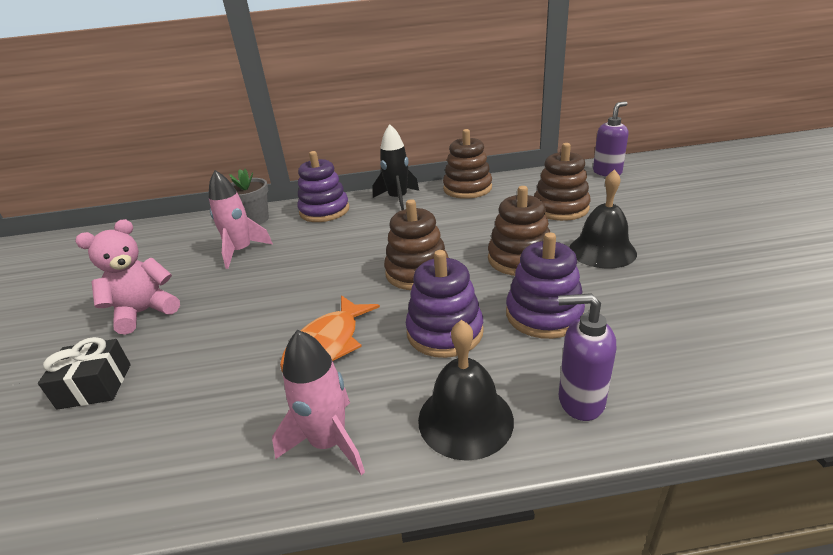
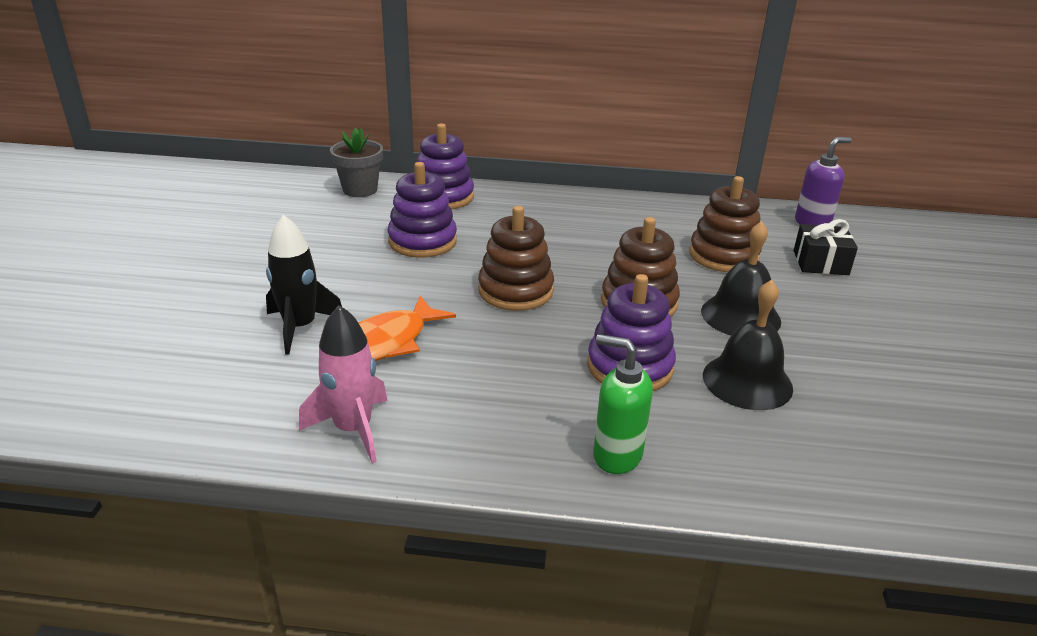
camera: 10 degrees right, 0 degrees up
(95, 386) = (151, 326): black gift -> black gift (820, 263)
(144, 312) = (214, 266): pink teddy bear -> none
(241, 251) = (333, 224): pink rocket -> none
(398, 199) = (535, 201): black rocket -> black rocket (300, 327)
(445, 332) = (514, 359): purple stacking toy -> purple stacking toy (422, 241)
(465, 419) = (492, 442): black bell -> black bell (747, 381)
(467, 188) = (625, 206): brown stacking toy -> none
(580, 401) = (616, 455): purple soap dispenser -> green soap dispenser

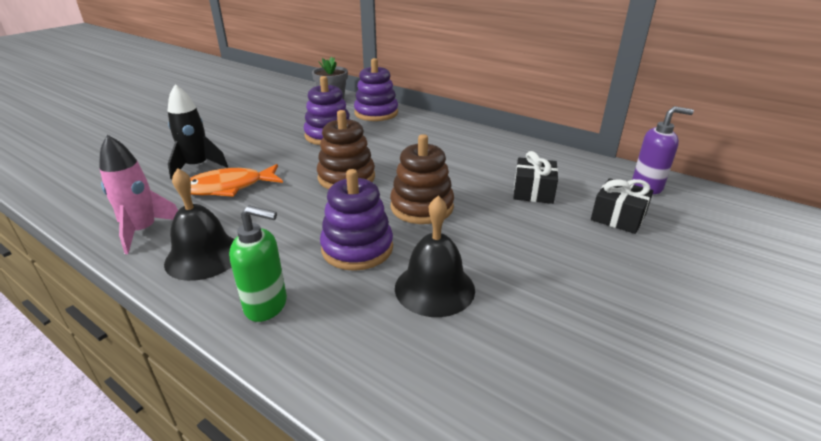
camera: 30 degrees right, 0 degrees up
(616, 455) = (266, 306): green soap dispenser -> green soap dispenser turned 135 degrees clockwise
(723, 256) = (533, 191): brown stacking toy -> black gift
(740, 316) = (492, 238): black bell -> black bell (204, 256)

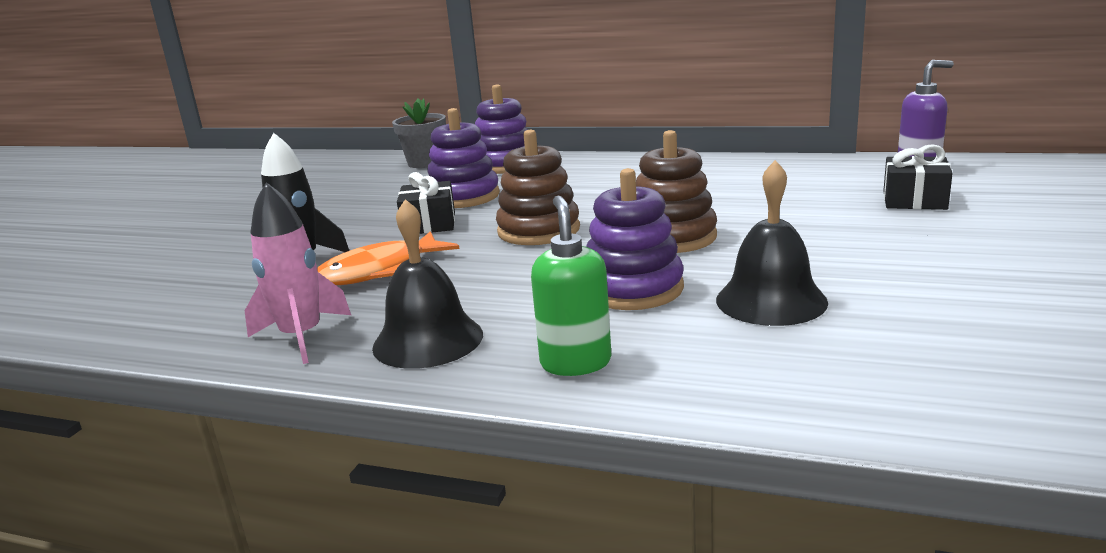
camera: 15 degrees left, 10 degrees down
(266, 306) = (575, 362): green soap dispenser -> green soap dispenser turned 90 degrees counterclockwise
(533, 191) = (794, 198): black gift -> black gift (429, 224)

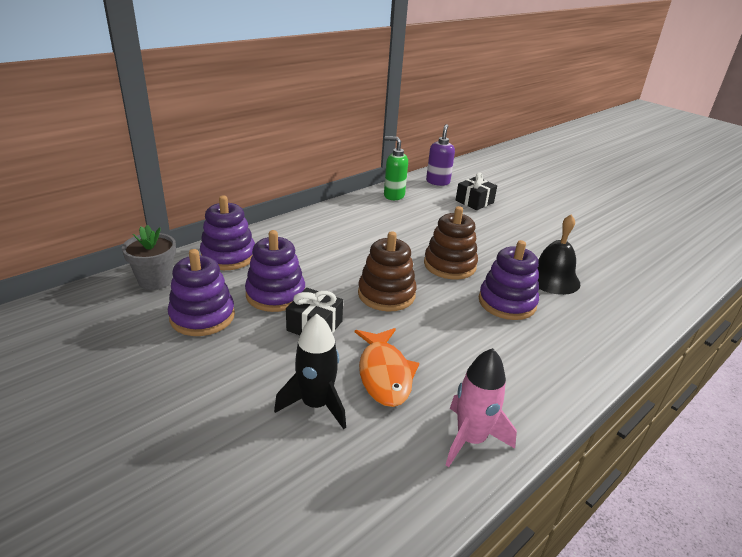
camera: 65 degrees left, 10 degrees up
(391, 190) = (202, 316): none -> purple stacking toy
(428, 340) = (518, 388): black bell -> none
(575, 362) = (580, 351): green soap dispenser -> green soap dispenser (393, 195)

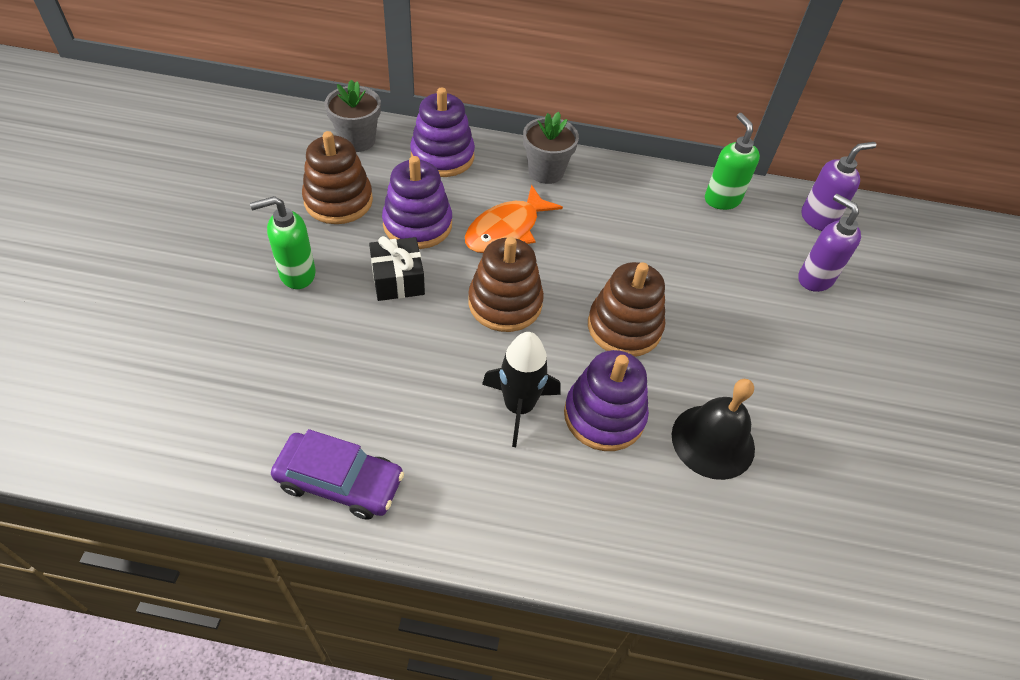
camera: 50 degrees right, 20 degrees up
(202, 316) = (338, 201): purple stacking toy -> brown stacking toy
(248, 370) = (297, 274): none -> green soap dispenser
(299, 230) = (546, 171): none -> grey flower pot
(316, 404) = (293, 343): black rocket -> black rocket (519, 407)
(384, 374) = (375, 369): orange fish -> orange fish (506, 230)
(470, 439) = (340, 482): pink rocket -> purple car
(474, 201) = (814, 278): black gift -> purple soap dispenser

